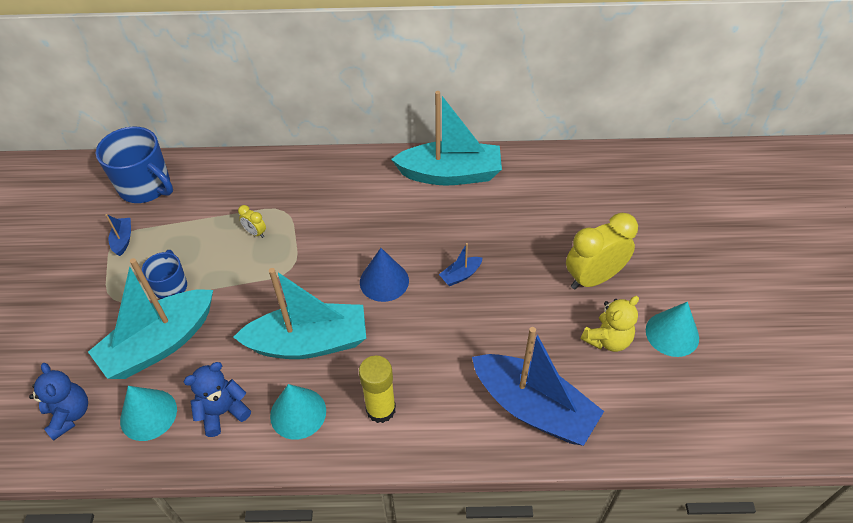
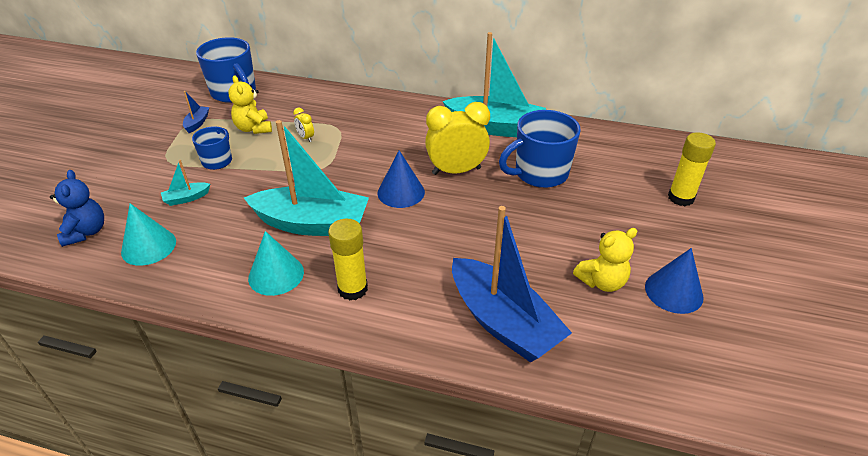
camera: 15 degrees right, 10 degrees down
(160, 344) = (186, 198): turquoise boat -> turquoise boat, size x0.40
(191, 233) = (253, 128): none -> yellow teddy bear
(223, 412) = (211, 259): blue teddy bear -> none
(460, 275) = (474, 201): blue boat -> none
(513, 224) = (540, 173): none -> blue mug
(593, 278) = (604, 229): yellow clock -> yellow clock (456, 171)
(652, 223) = (680, 198): none -> yellow glue stick
(672, 334) = (673, 291): turquoise cone -> blue cone

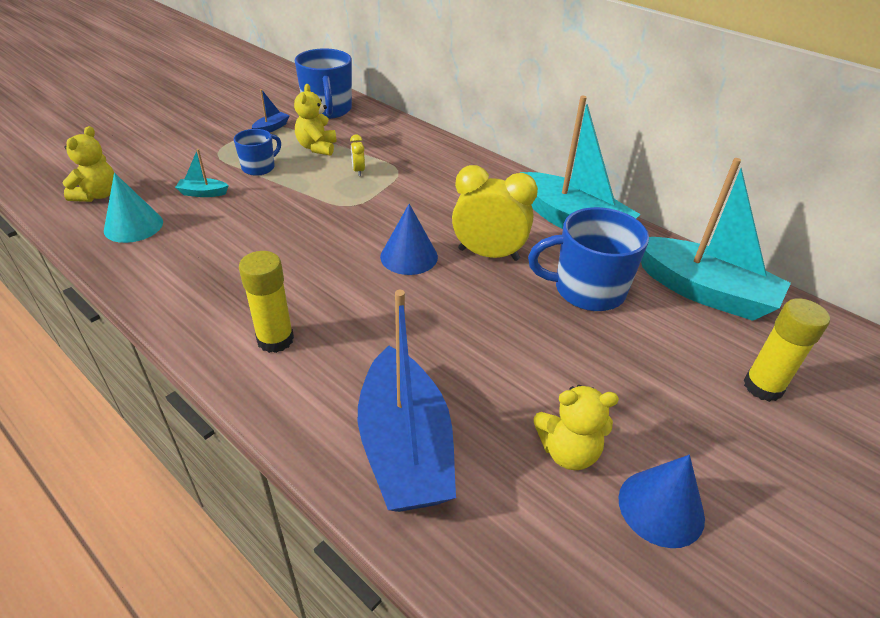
camera: 25 degrees right, 0 degrees up
(86, 232) = (97, 195): blue teddy bear -> yellow teddy bear
(276, 274) = (216, 295): turquoise cone -> none
(312, 224) = (293, 257): turquoise boat -> turquoise boat (703, 291)

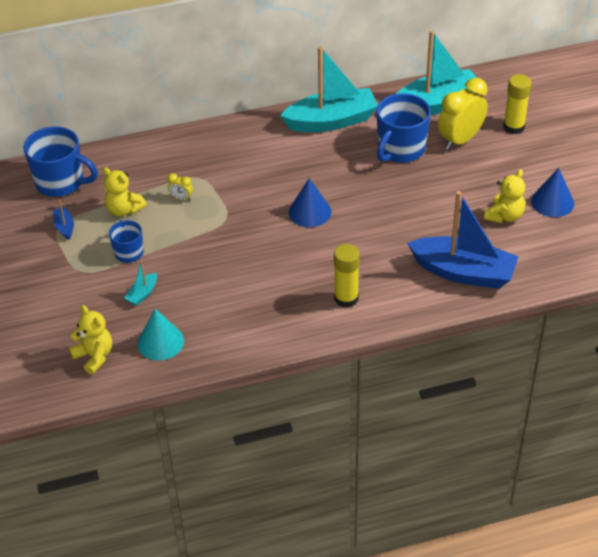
camera: 55 degrees left, 5 degrees up
(488, 254) = (335, 175): yellow clock -> yellow clock (460, 140)

